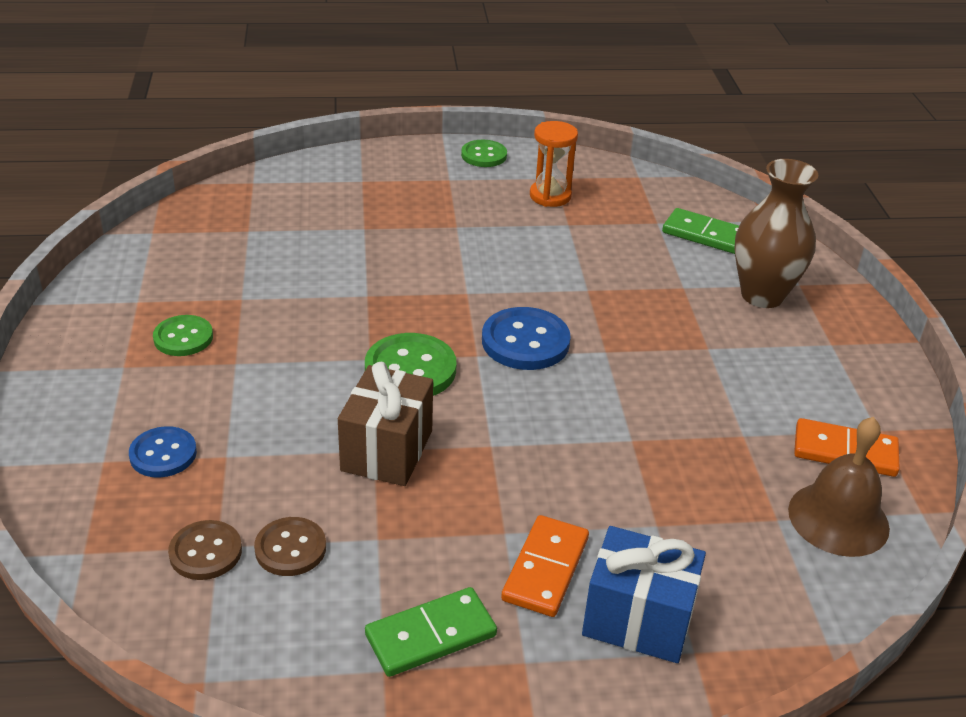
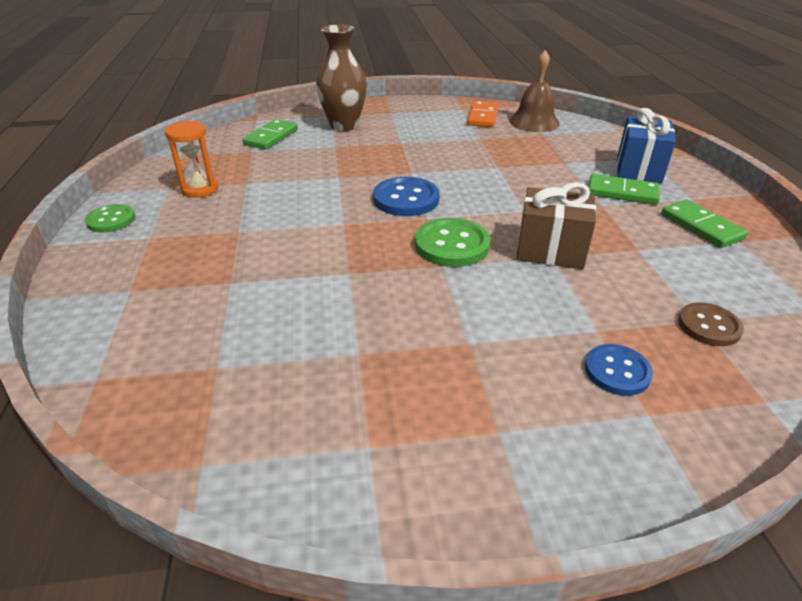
camera: 90 degrees left, 0 degrees up
(183, 338) = (436, 389): green button -> none
(290, 548) = (674, 285): brown button -> none
(545, 569) = (622, 192): orange domino -> green domino

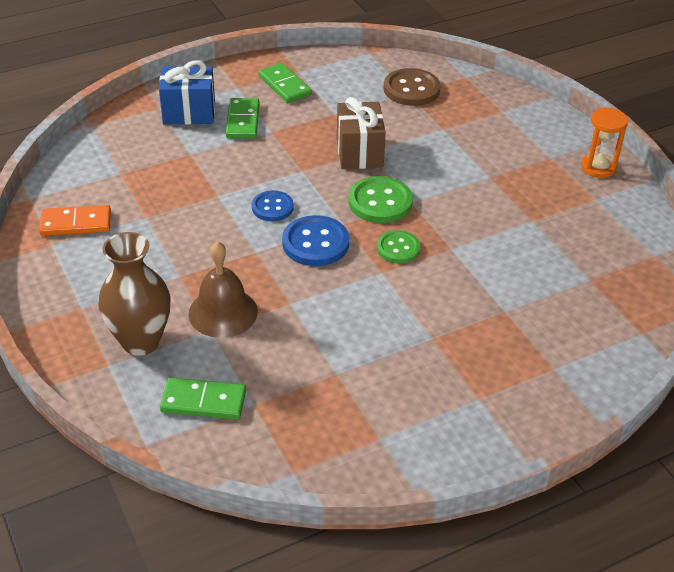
camera: 110 degrees left, 5 degrees up
(111, 220) = (469, 449): green button -> green button (398, 248)
(200, 189) = (370, 407): orange hourglass -> orange hourglass (598, 167)
(534, 122) = (83, 182): brown bell -> brown bell (223, 312)
(617, 371) = (476, 121): blue button -> blue button (272, 207)
(701, 226) = (284, 85): green domino -> green domino turned 75 degrees counterclockwise
(709, 326) = (411, 89): brown button -> brown button, size x1.55

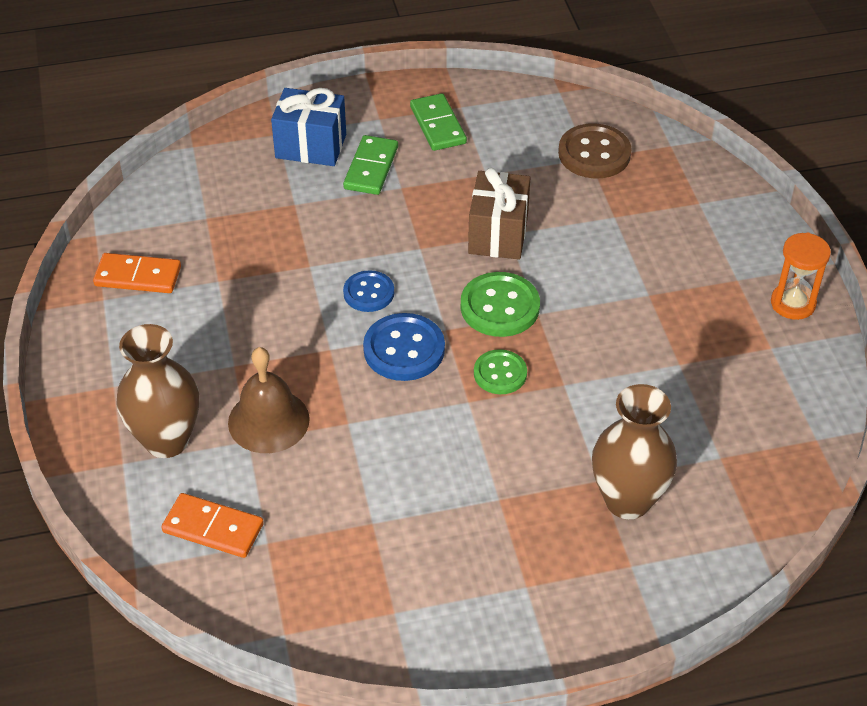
camera: 15 degrees right, 5 degrees up
(203, 401) = (213, 528): green domino -> orange domino
(532, 322) = (627, 500): none -> brown vase

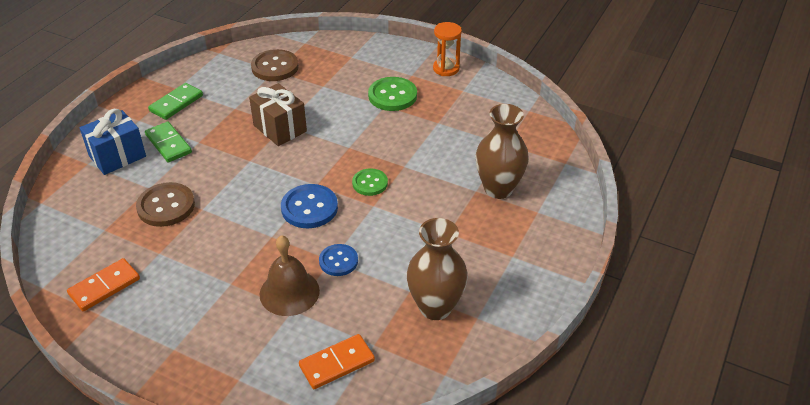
camera: 50 degrees left, 5 degrees down
(166, 440) = (247, 347): brown vase -> brown vase (435, 307)
(283, 236) = (166, 206): none -> brown button
(368, 293) = (253, 197): blue button -> blue button (338, 261)
(437, 125) = (176, 103): green domino -> green domino turned 75 degrees counterclockwise
(500, 307) = (327, 157): green button -> green button (392, 96)

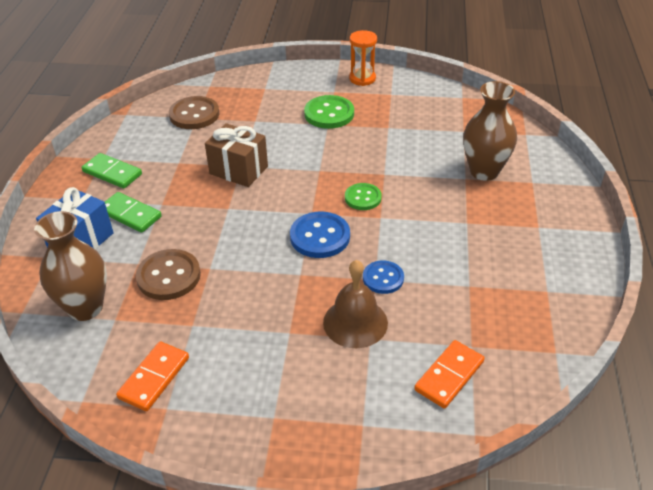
camera: 20 degrees left, 0 degrees up
(176, 103) = (112, 173): green domino -> green domino turned 75 degrees counterclockwise
(435, 307) = (503, 293): brown vase -> brown vase (85, 308)

